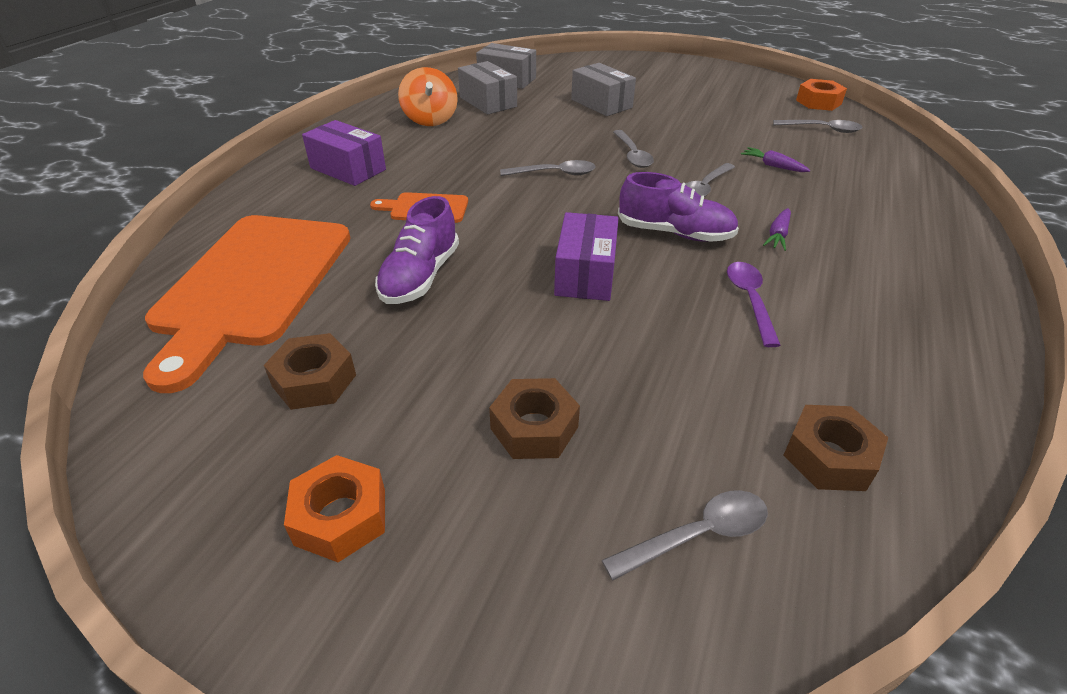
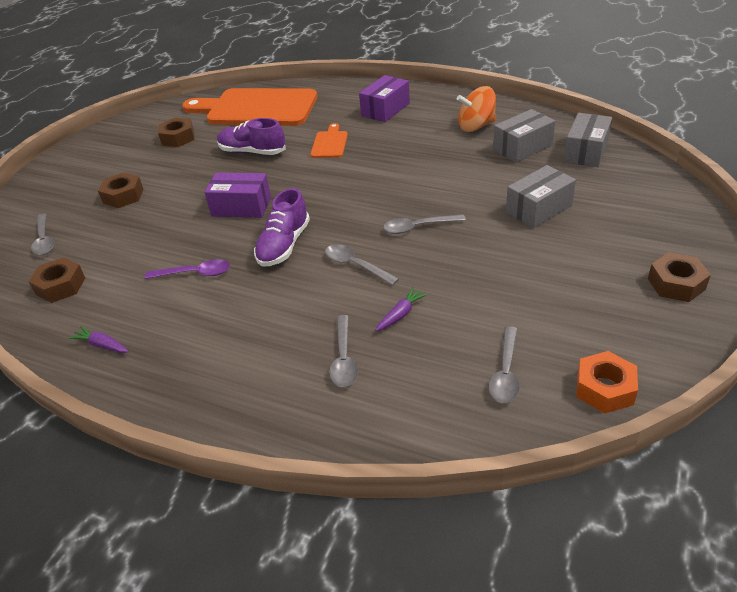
camera: 95 degrees right, 0 degrees up
(340, 516) = (100, 157): orange nut -> none
(554, 174) = (380, 189): grey spoon -> grey spoon (344, 358)
(698, 73) = (676, 284): none -> brown nut
(777, 235) = (273, 298): purple carrot -> purple carrot (102, 345)

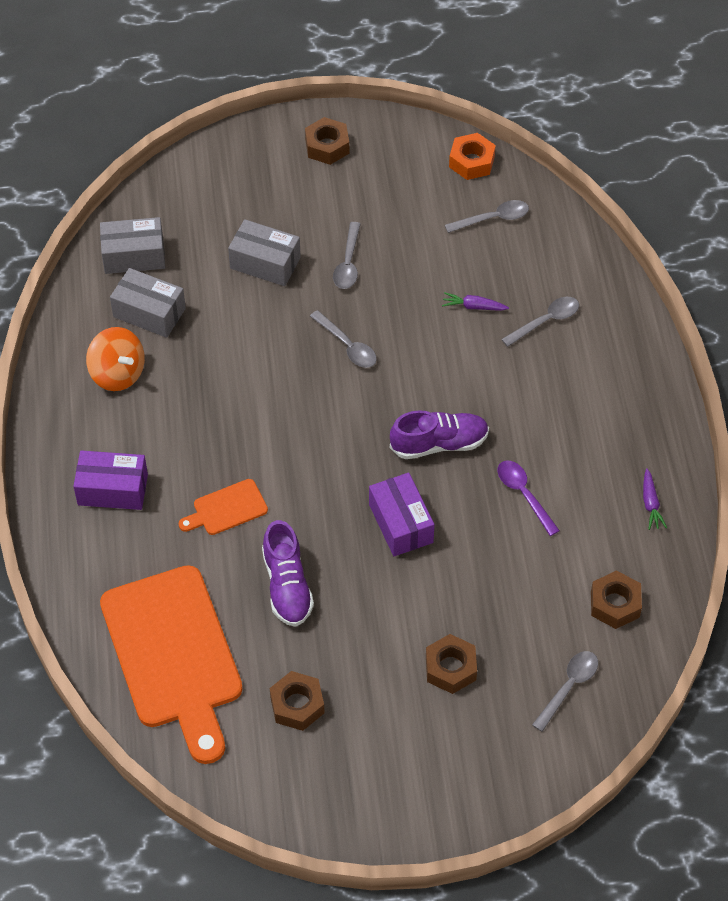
camera: 125 degrees left, 15 degrees up
(355, 265) = (432, 369): grey spoon -> grey spoon (348, 263)

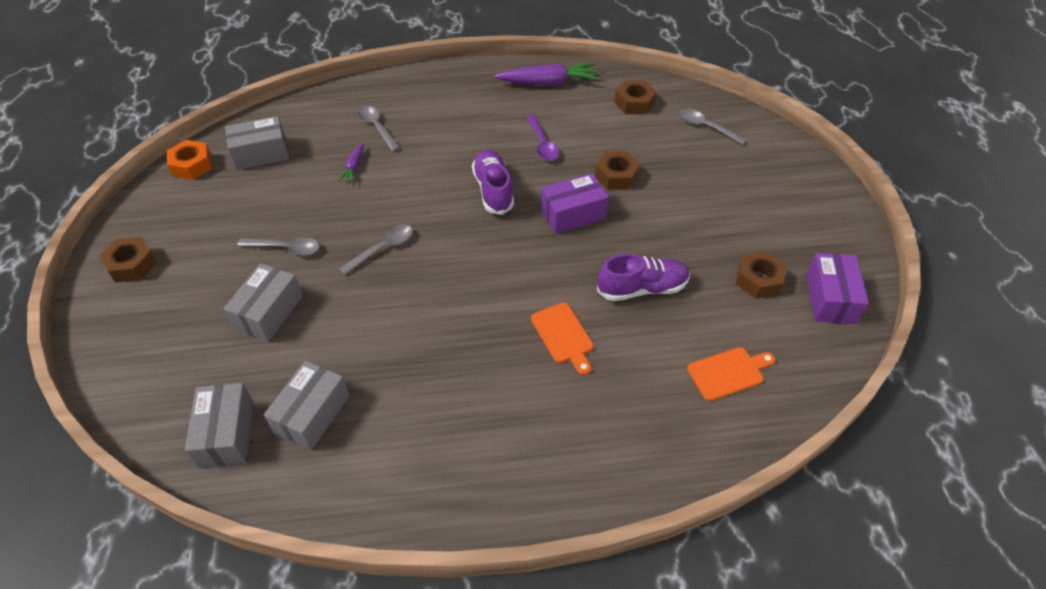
camera: 90 degrees left, 5 degrees down
(112, 489) = (543, 437): purple box -> purple box (830, 298)
(118, 373) = (391, 441): orange spinning top -> none
(173, 654) = (728, 373): orange cutting board -> orange cutting board, size x0.43
(450, 668) = (703, 187): brown nut -> brown nut (616, 176)
(493, 218) = (261, 154): grey spoon -> grey box
(524, 494) = (542, 144): purple spoon -> purple spoon turned 75 degrees counterclockwise
(651, 504) = (549, 83): purple carrot -> purple carrot, size x2.01

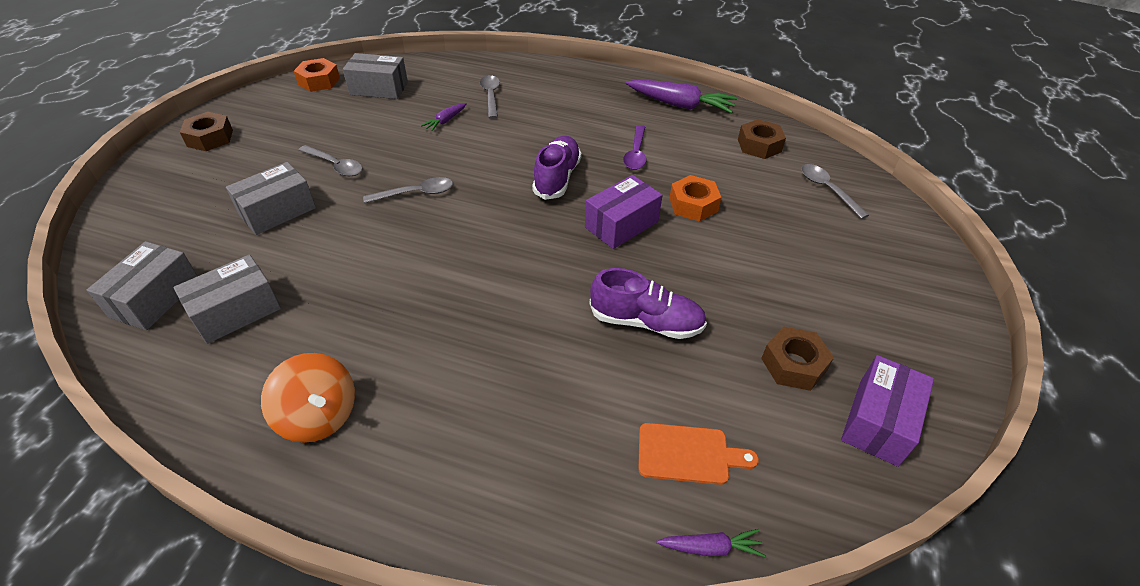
camera: 25 degrees right, 5 degrees down
(453, 463) = (319, 416): none -> orange spinning top
(563, 335) = (526, 336): orange cutting board -> none
(573, 214) = (621, 224): purple box -> purple box turned 45 degrees counterclockwise
(616, 176) = (693, 205): brown nut -> orange nut
(777, 426) = (711, 547): none -> purple carrot

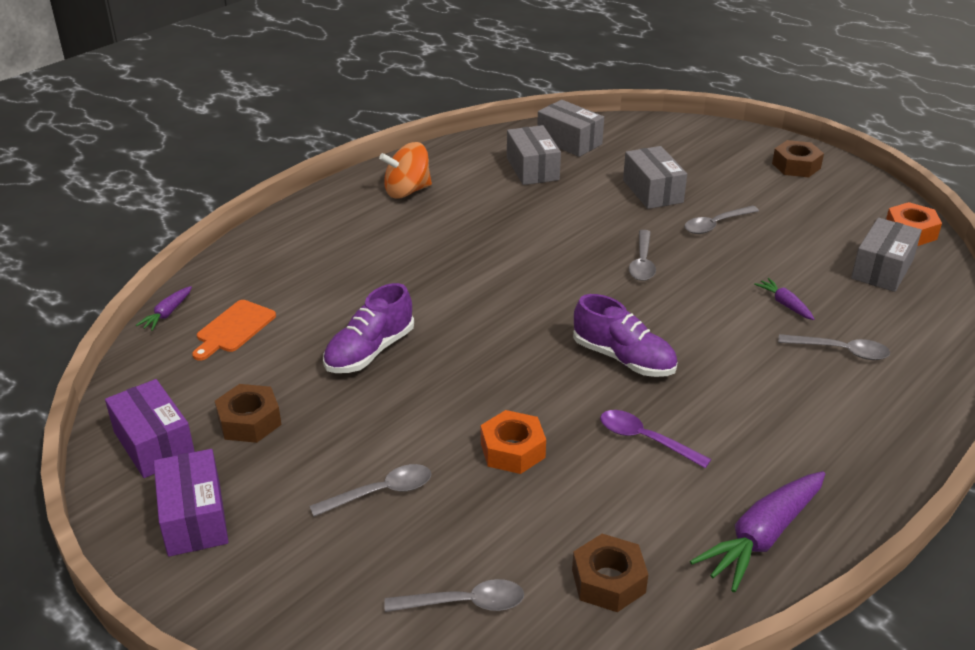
camera: 115 degrees right, 10 degrees down
(621, 224) = (512, 381): purple box -> purple box (194, 518)
(787, 253) = (381, 492): none -> grey spoon

